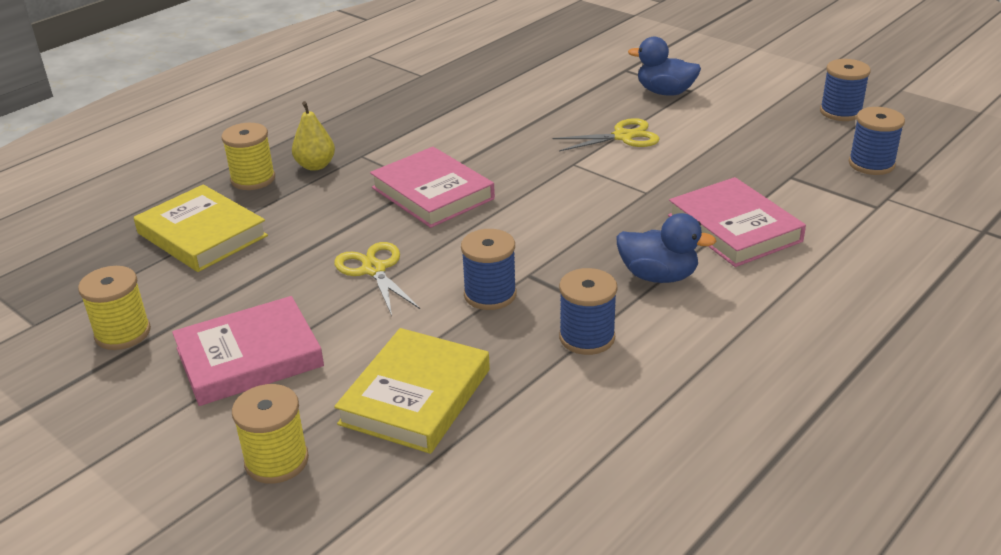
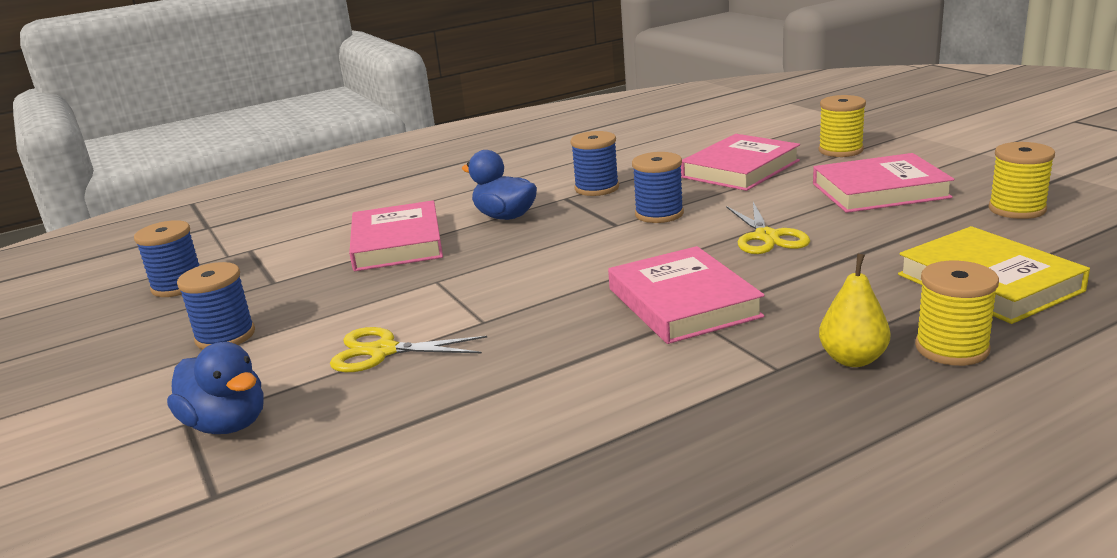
camera: 160 degrees left, 10 degrees down
(415, 396) = (740, 169): yellow book -> pink book
(840, 112) = (79, 352): blue spool -> blue spool (225, 336)

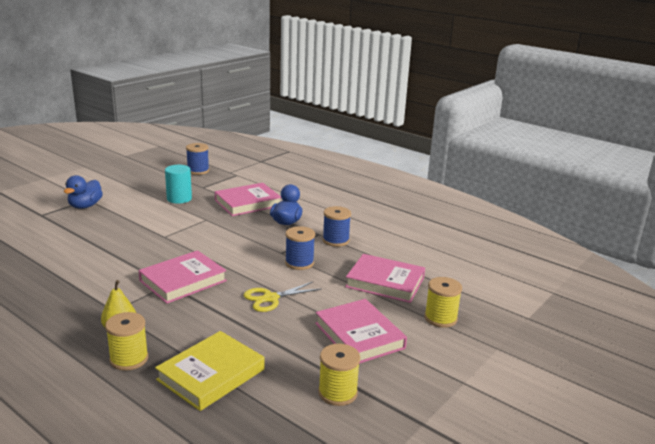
camera: 65 degrees right, 0 degrees up
(225, 336) = (152, 190): blue spool -> none
(308, 306) = (179, 198): none -> turquoise cylinder
(383, 351) = (137, 221): yellow scissors -> none

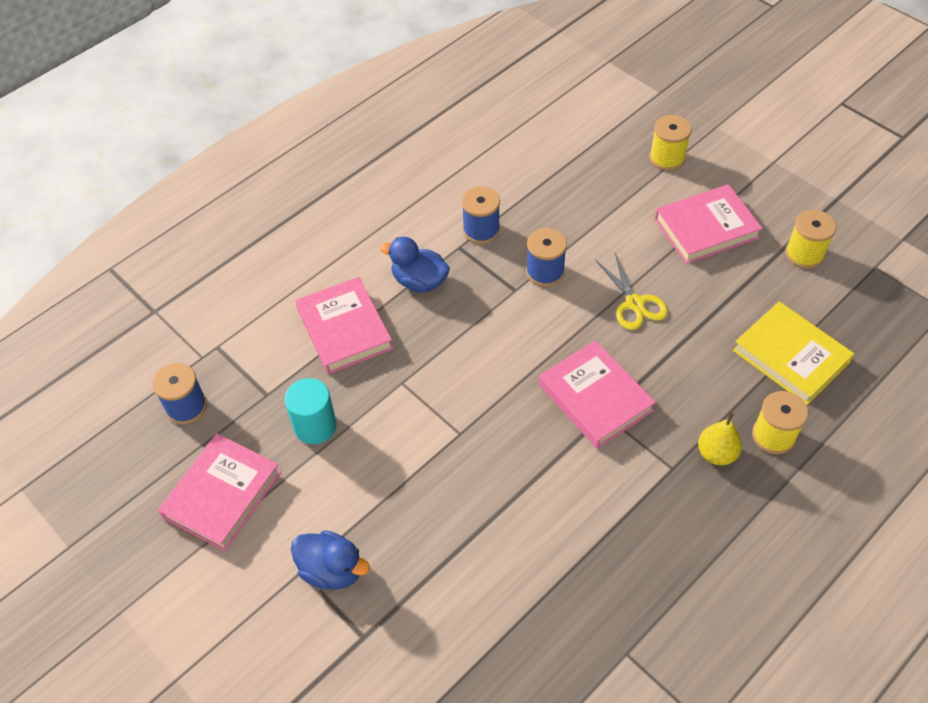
camera: 80 degrees left, 30 degrees up
(385, 282) = (592, 193): pink book -> pink book (222, 494)

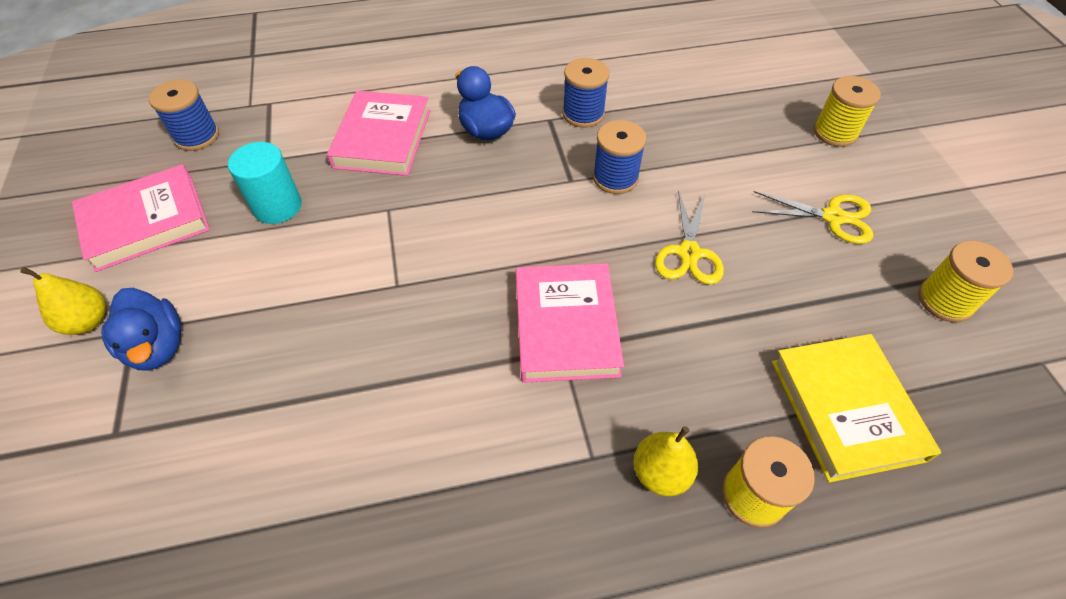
camera: 30 degrees right, 0 degrees up
(260, 585) = (88, 321): none -> yellow pear
(706, 228) = (832, 217): pink book -> yellow scissors

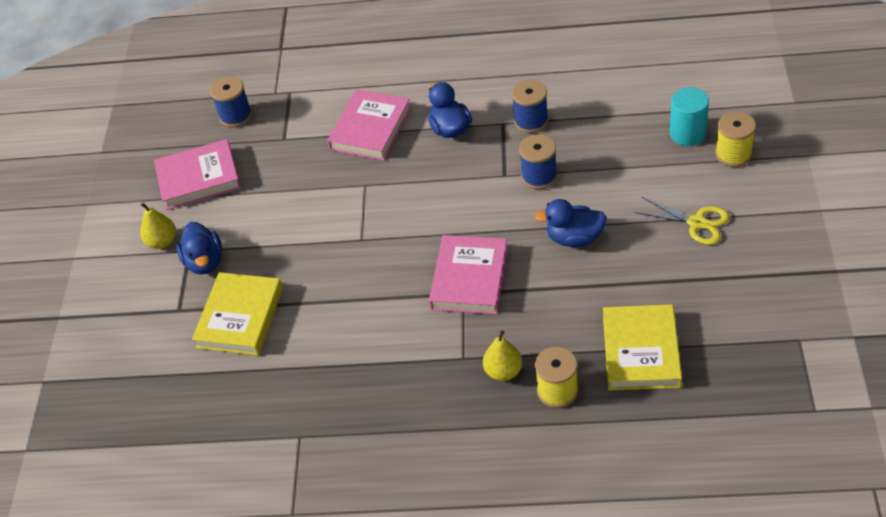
camera: 20 degrees right, 5 degrees down
(220, 434) = (240, 317): none -> yellow book
(277, 206) = (288, 175): turquoise cylinder -> turquoise cylinder (687, 133)
(689, 253) = (574, 238): yellow scissors -> blue duck
(945, 300) = (751, 291): yellow spool -> none

